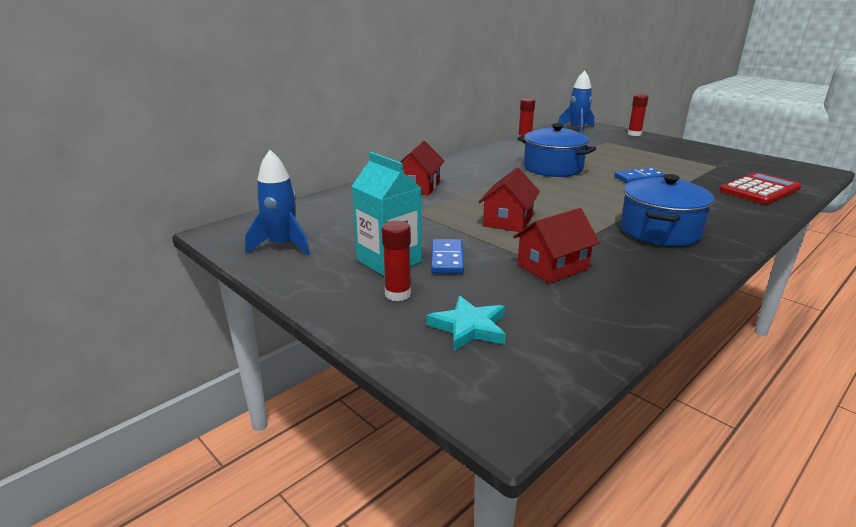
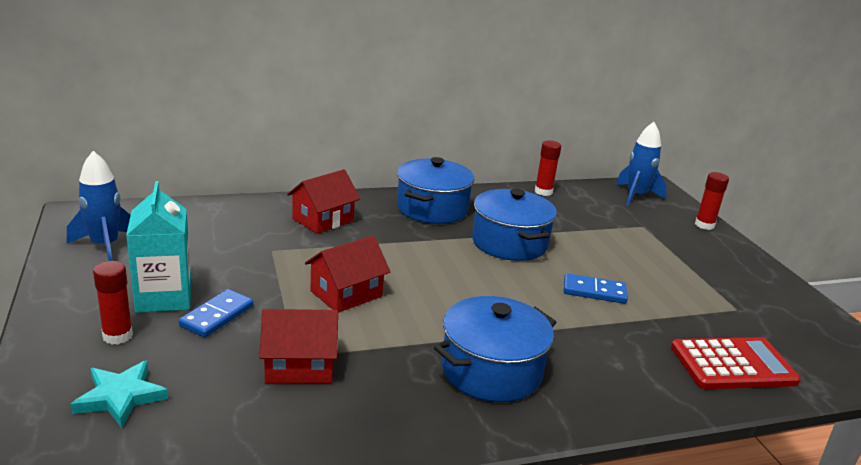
camera: 25 degrees right, 0 degrees up
(476, 163) = (432, 208): none -> blue pot

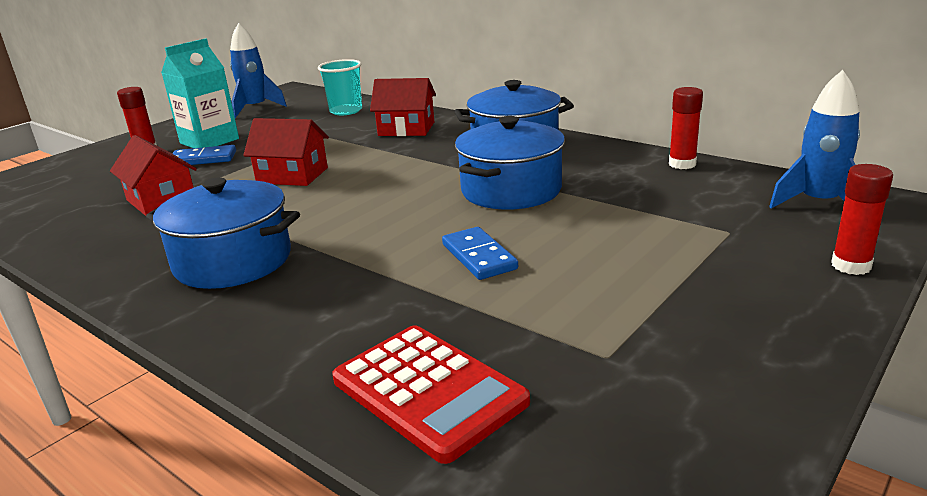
camera: 60 degrees right, 0 degrees up
(121, 397) = (76, 177): turquoise star -> none
(219, 219) = (346, 111): none -> turquoise cup

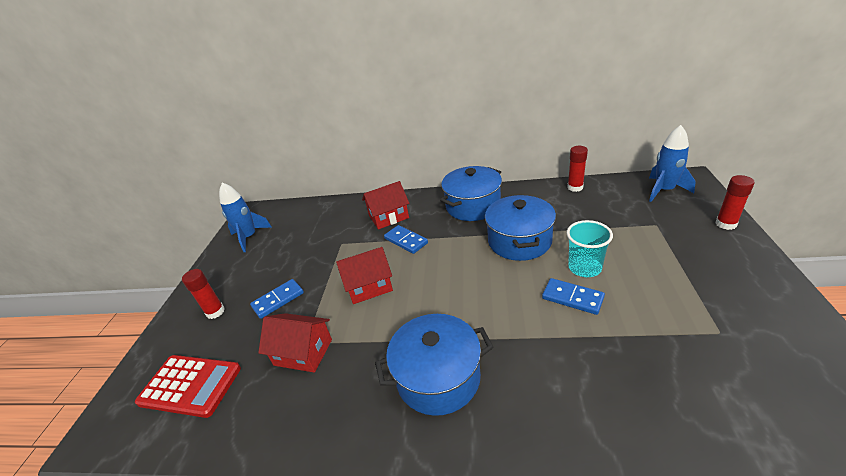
camera: 30 degrees left, 10 degrees up
(209, 141) = (257, 281): turquoise carton -> none
(346, 111) = (324, 216): turquoise cup -> turquoise cup (584, 268)
(388, 153) = (406, 241): none -> blue domino
(429, 391) = (684, 406): red calculator -> red calculator (190, 385)

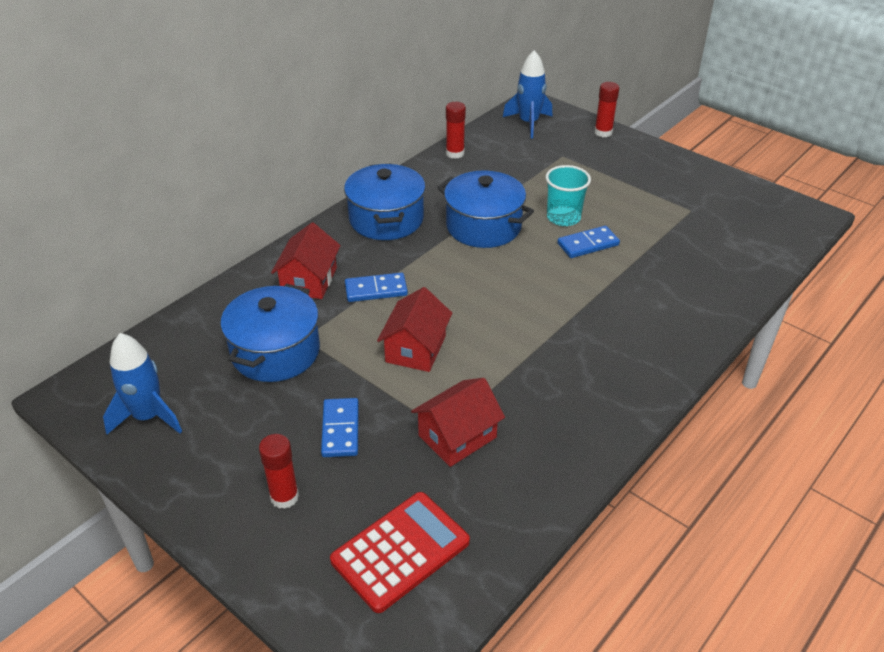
camera: 60 degrees left, 5 degrees up
(438, 377) = (589, 359): blue pot -> blue pot (275, 352)

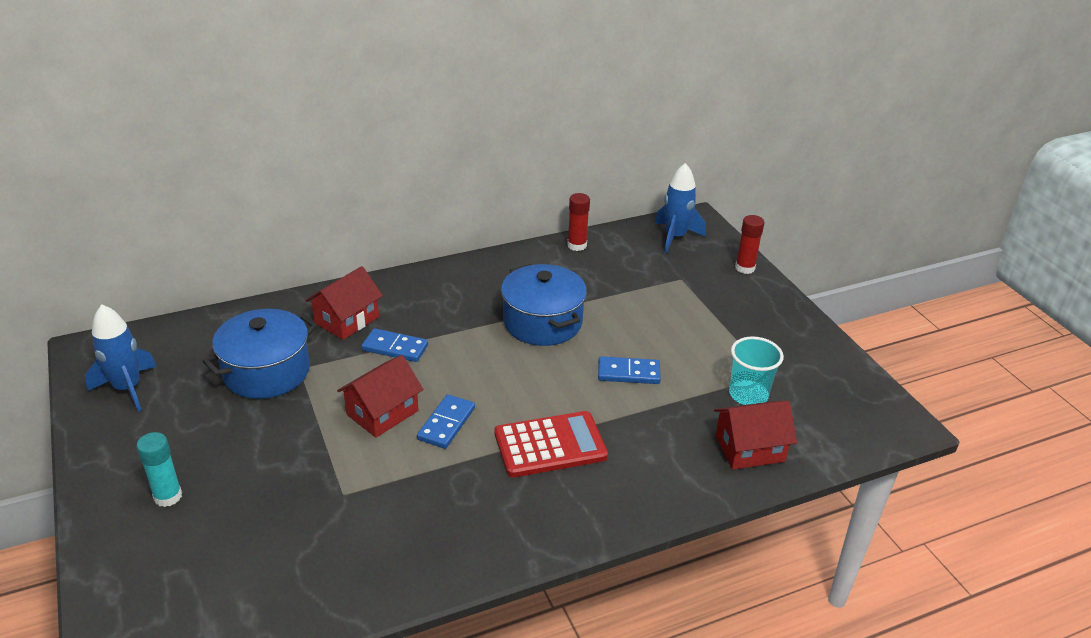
camera: 25 degrees right, 5 degrees down
(284, 497) = (168, 496): red glue stick -> turquoise glue stick
(340, 429) = (259, 458): blue domino -> blue domino (446, 424)
(386, 219) = (460, 287): blue pot -> none
(400, 551) = (215, 583): red calculator -> red calculator (550, 445)
(457, 436) = (348, 505): red house -> red house (749, 449)
(563, 217) = (627, 339): turquoise cup -> turquoise cup (748, 395)

